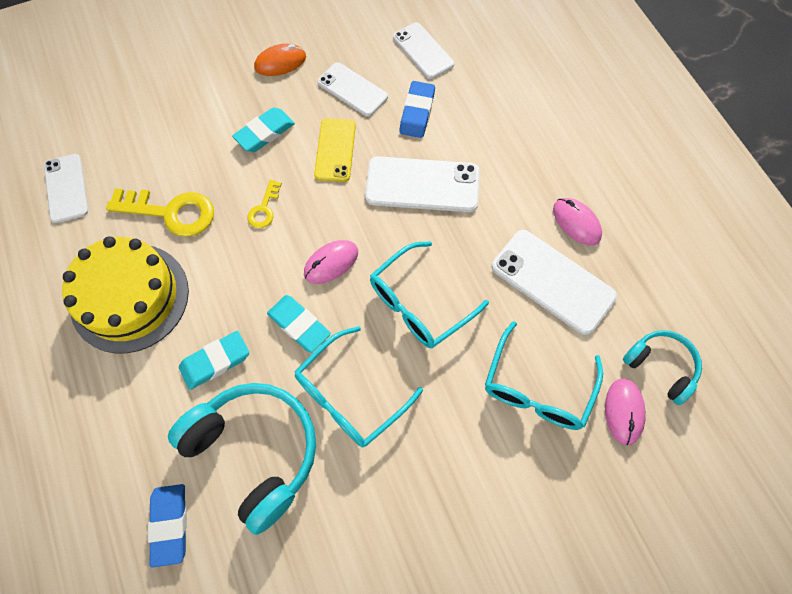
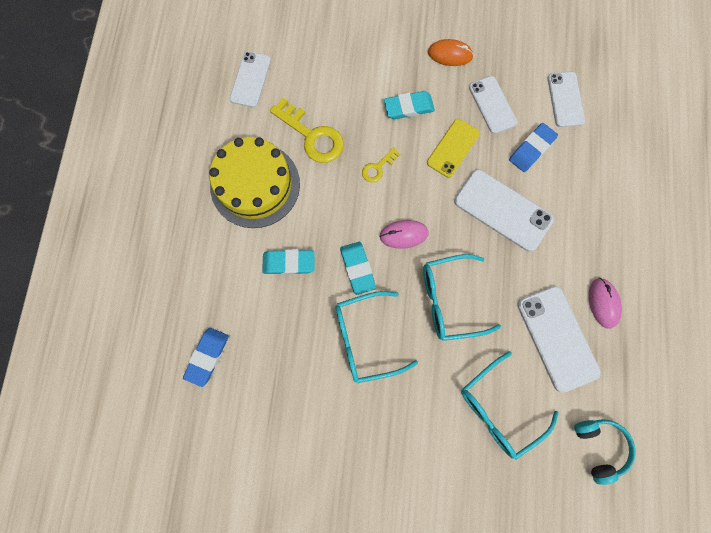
camera: 30 degrees right, 10 degrees up
(255, 452) = (283, 340): turquoise headphones -> none
(624, 411) = (551, 461): pink mouse -> none

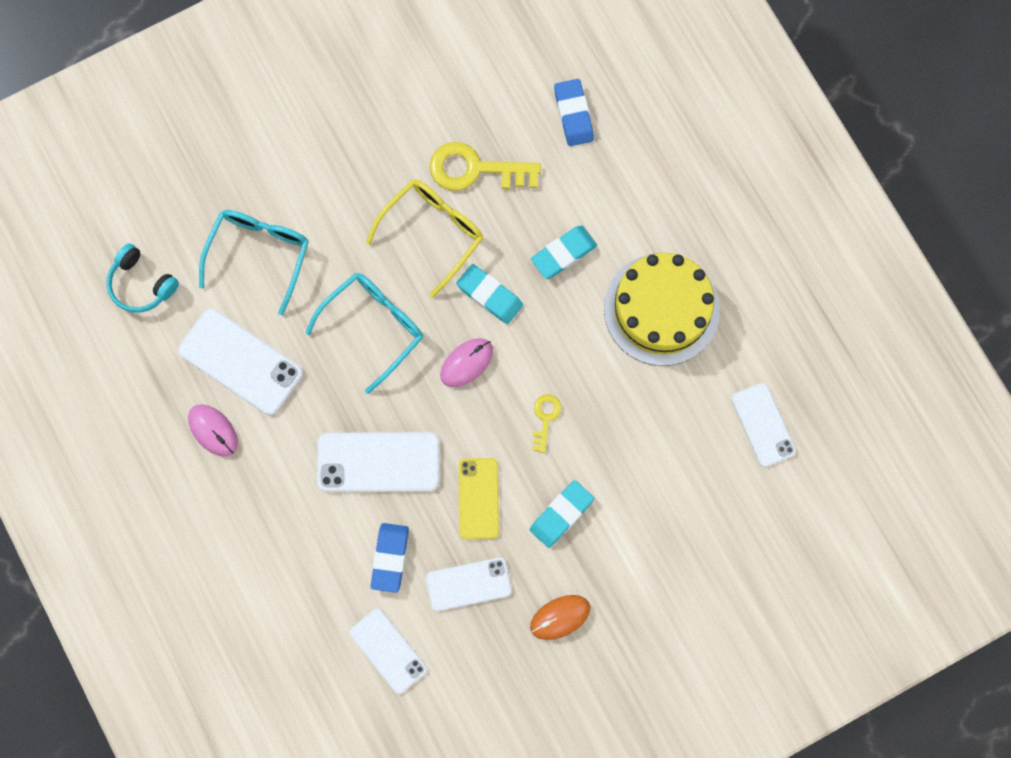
camera: 145 degrees right, 0 degrees up
(312, 136) = (643, 405): yellow key -> yellow key (475, 169)
(365, 338) = (433, 232): turquoise glasses -> yellow glasses
(492, 105) = (468, 584): white phone -> white phone turned 45 degrees counterclockwise

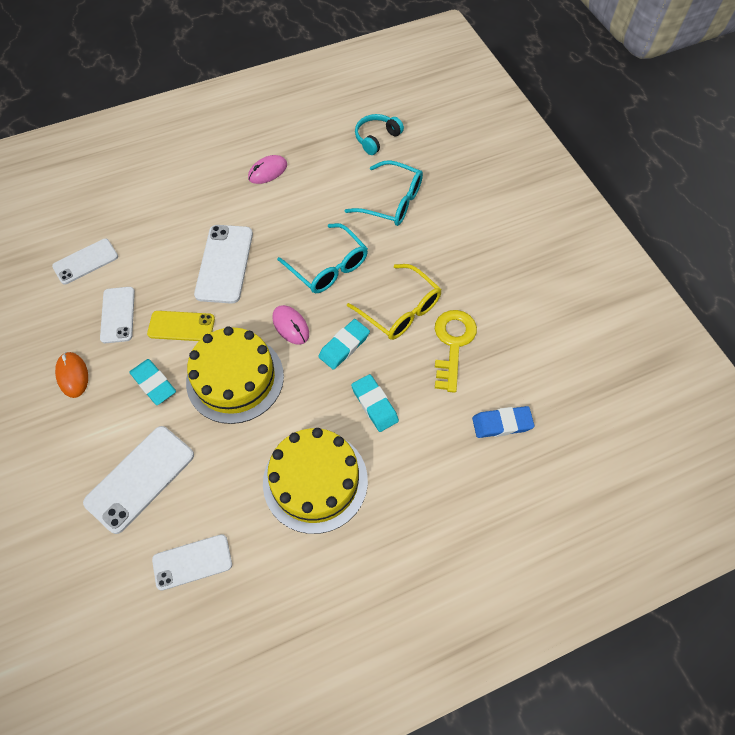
camera: 95 degrees right, 15 degrees down
(241, 362) = (314, 188): white phone -> white phone (140, 478)
(390, 558) = (152, 267): blue eraser -> none
(545, 418) = (235, 378): yellow key -> yellow cake

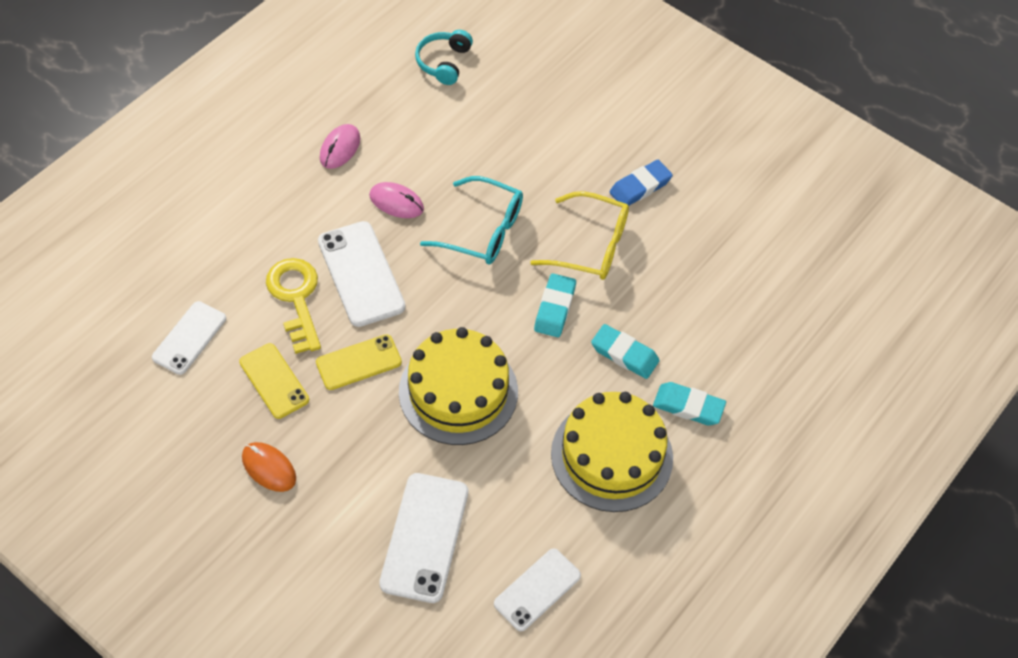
camera: 30 degrees left, 5 degrees down
(118, 315) = (274, 381): white phone -> yellow phone
(154, 383) = (370, 436): turquoise eraser -> turquoise eraser (688, 406)
(290, 326) = (482, 311): pink mouse -> pink mouse (396, 202)
(392, 202) = (508, 130): turquoise glasses -> none
(452, 344) = (666, 259): yellow key -> yellow key (296, 298)
(502, 424) = (762, 318): blue eraser -> blue eraser (640, 187)

